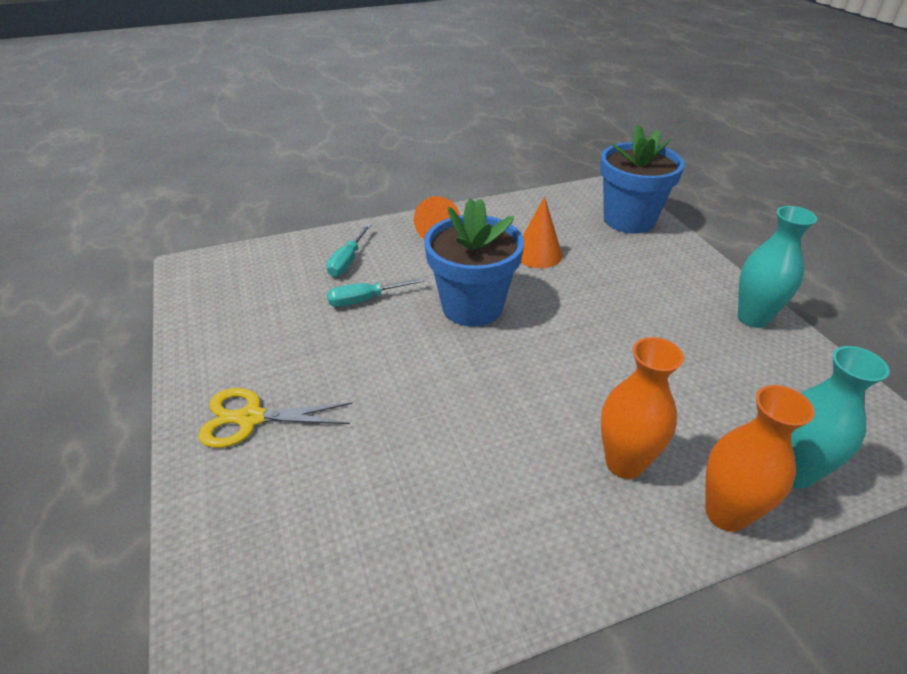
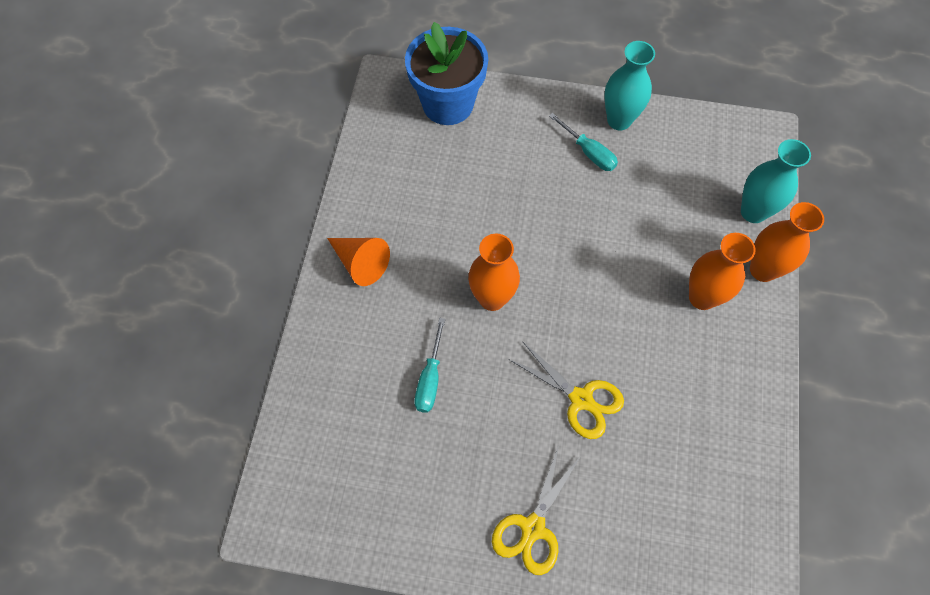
camera: 60 degrees left, 25 degrees up
(347, 261) = (358, 368): turquoise screwdriver -> turquoise screwdriver (589, 152)
(414, 403) = (581, 399): none -> yellow scissors
(472, 307) = (492, 298): blue flower pot -> orange vase
(538, 254) = (451, 205): orange cone -> none

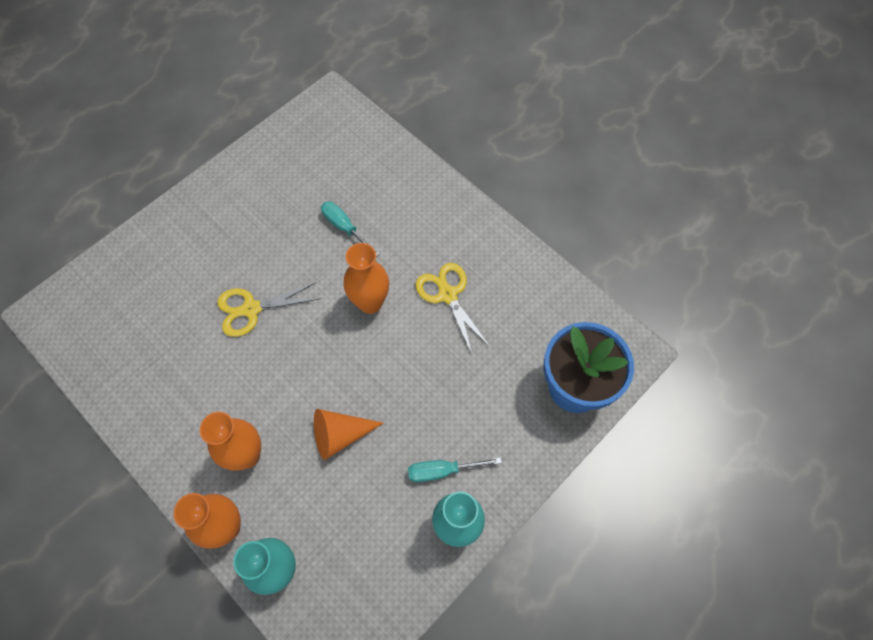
camera: 125 degrees right, 0 degrees up
(360, 263) = (466, 235): orange cone -> orange cone (340, 435)
(533, 527) = (204, 226): yellow scissors -> yellow scissors (448, 295)

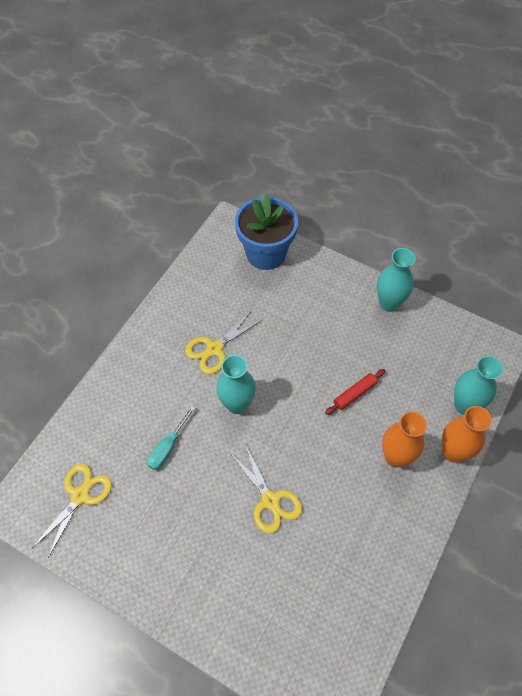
camera: 105 degrees left, 5 degrees down
(322, 148) = (80, 496): none -> yellow scissors
(340, 435) = (354, 394): orange cone -> red rolling pin
(370, 303) = (237, 404): orange vase -> turquoise vase
(442, 471) = (355, 320): turquoise screwdriver -> none

